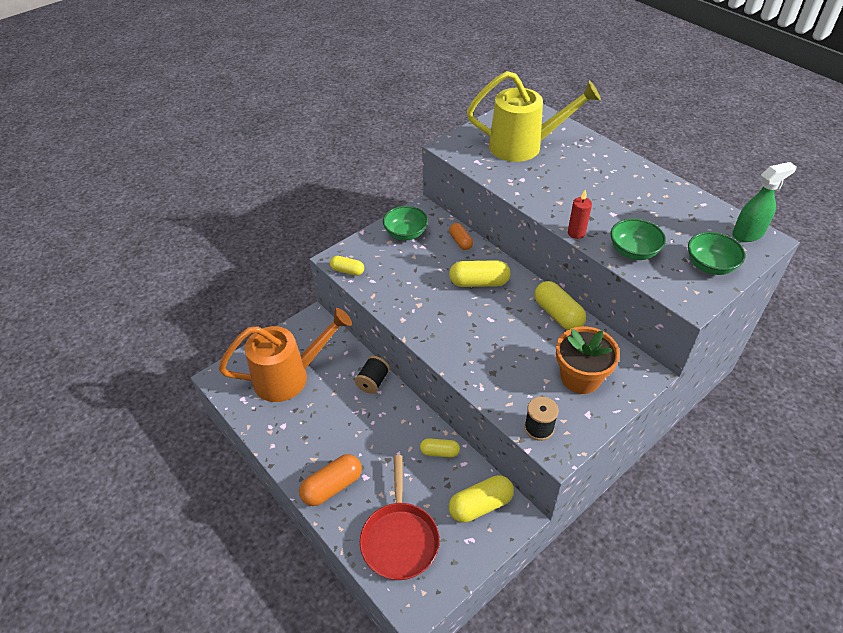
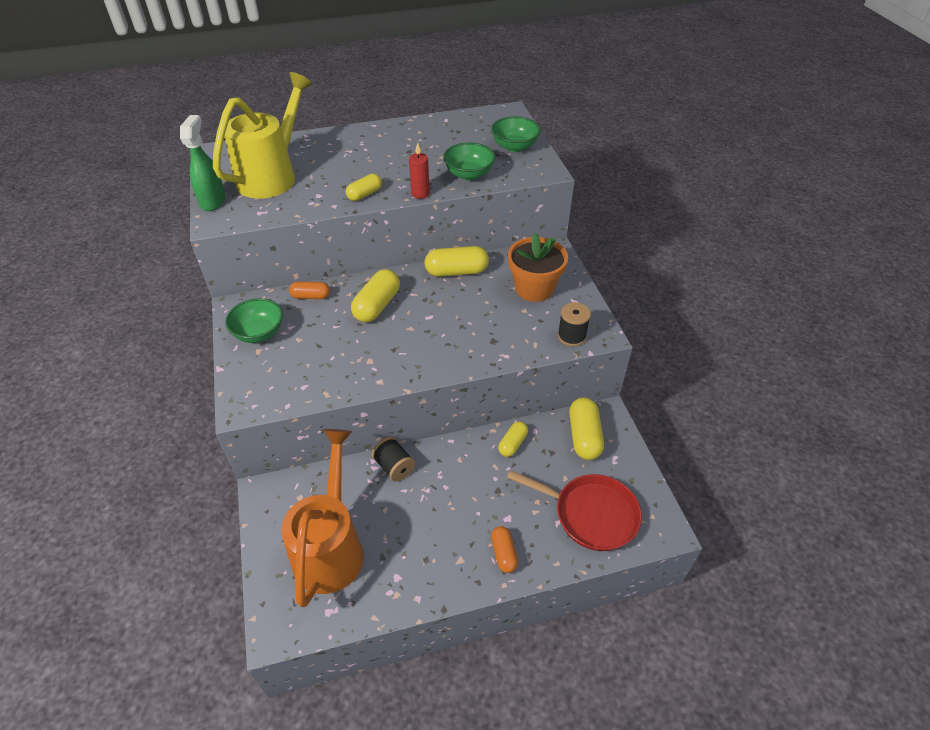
camera: 65 degrees left, 0 degrees up
(332, 486) = (503, 553): orange capsule -> orange capsule, size x0.61
(347, 271) = (269, 403): yellow capsule -> yellow capsule (364, 194)
(748, 234) = (496, 116): green spray bottle -> green spray bottle (213, 201)

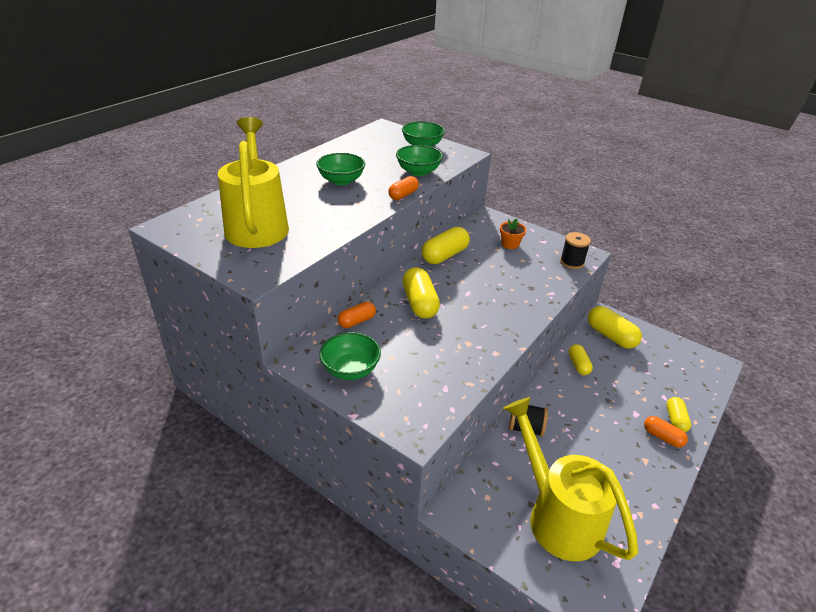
camera: 40 degrees left, 10 degrees down
(213, 201) = (228, 262): green spray bottle -> none
(330, 547) = (557, 516): orange watering can -> yellow watering can
(364, 194) = (360, 210): yellow capsule -> yellow capsule (675, 420)
(389, 158) = (341, 181): none -> green bowl
(420, 194) = (403, 195): red candle -> orange capsule
(534, 288) = (510, 244): orange flower pot -> orange flower pot, size x0.52
(590, 514) = (673, 380): red pan -> none

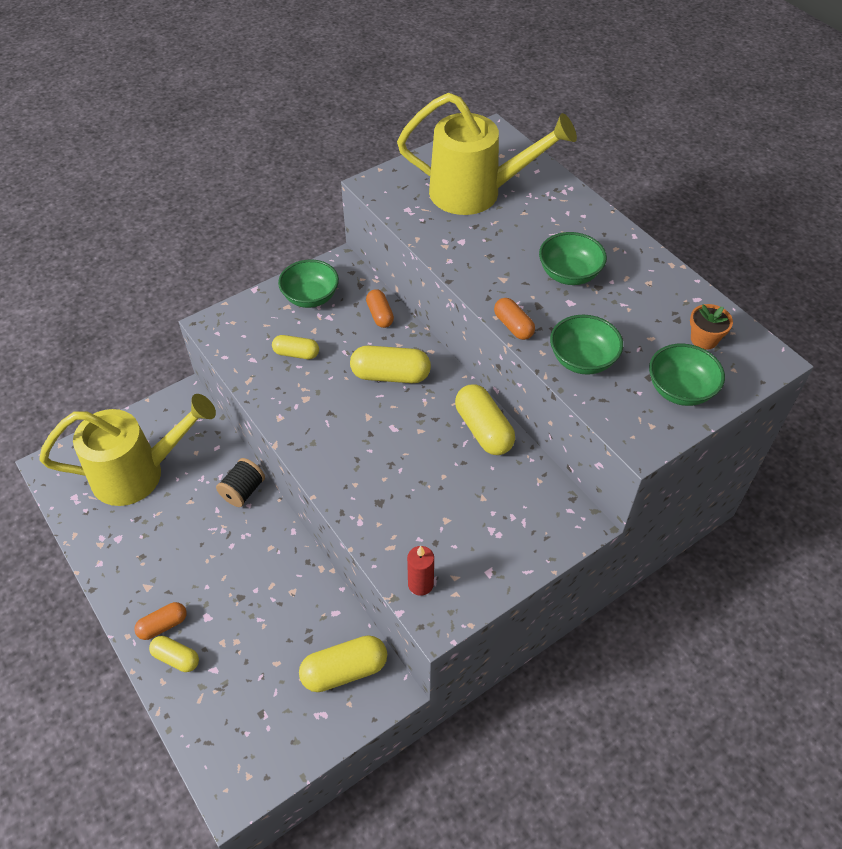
camera: 110 degrees right, 15 degrees up
(510, 244) = (491, 520): orange flower pot -> orange flower pot (704, 339)
(572, 262) = (420, 584): black spool -> red candle
(578, 365) = (308, 594): yellow capsule -> yellow capsule (296, 353)

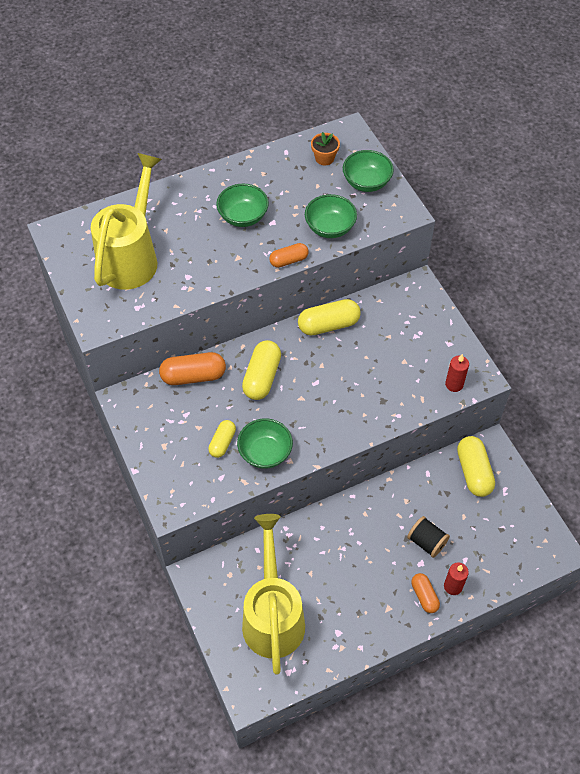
camera: 80 degrees left, 5 degrees up
(176, 658) = (453, 586): yellow capsule -> red candle
(243, 491) = (307, 530): black spool -> black spool (426, 542)
(310, 297) = (158, 426): green bowl -> green bowl (265, 452)
(380, 315) = (193, 376): orange capsule -> orange capsule, size x1.64

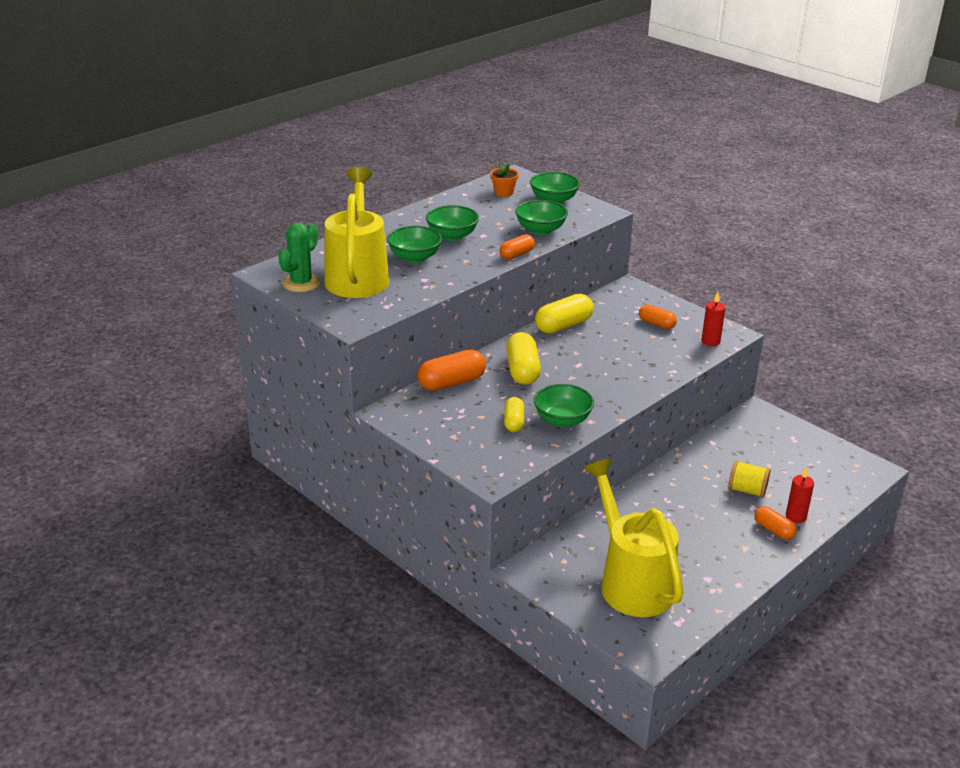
camera: 20 degrees left, 25 degrees down
(79, 255) = (301, 283): none -> green cactus
(193, 242) = (414, 257): none -> green bowl
(416, 345) = (656, 324): none -> orange capsule
(426, 542) = (747, 490): black spool -> yellow spool
(474, 472) = (755, 432): yellow capsule -> none

